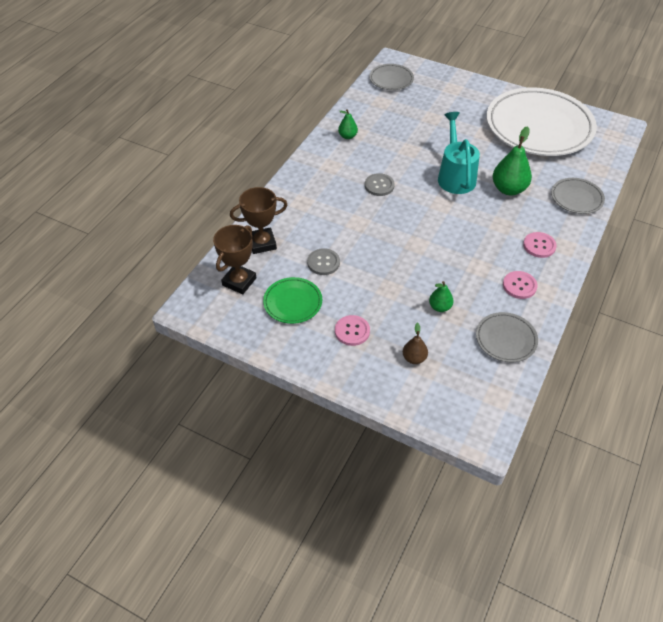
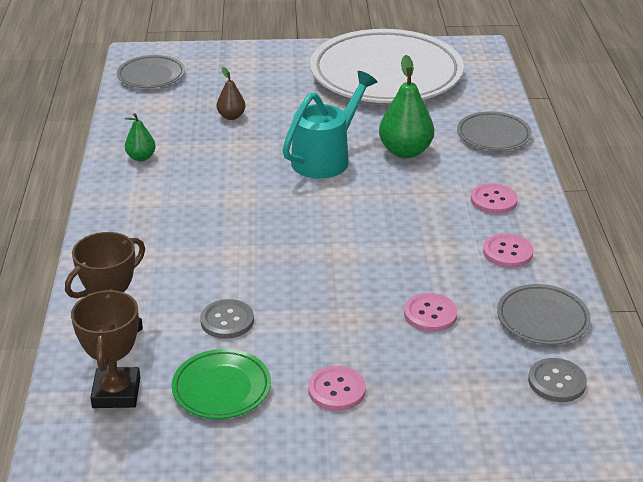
camera: 30 degrees left, 15 degrees down
(379, 185) = (233, 201): grey button -> grey button (556, 382)
(414, 358) = (447, 388): brown pear -> brown pear (231, 116)
(440, 307) = (430, 314): green pear -> pink button
(455, 176) = (326, 158): turquoise watering can -> turquoise watering can turned 75 degrees clockwise

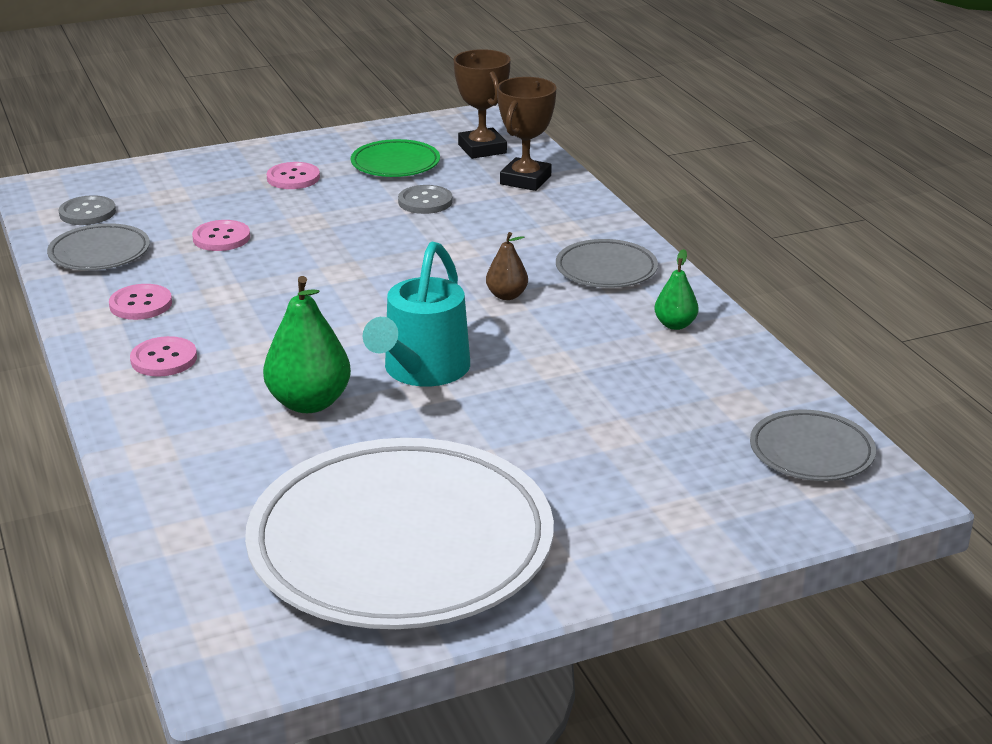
camera: 160 degrees right, 5 degrees down
(231, 116) = (609, 406): brown pear -> brown pear (507, 296)
(493, 135) = (173, 457): grey plate -> grey plate (606, 270)

